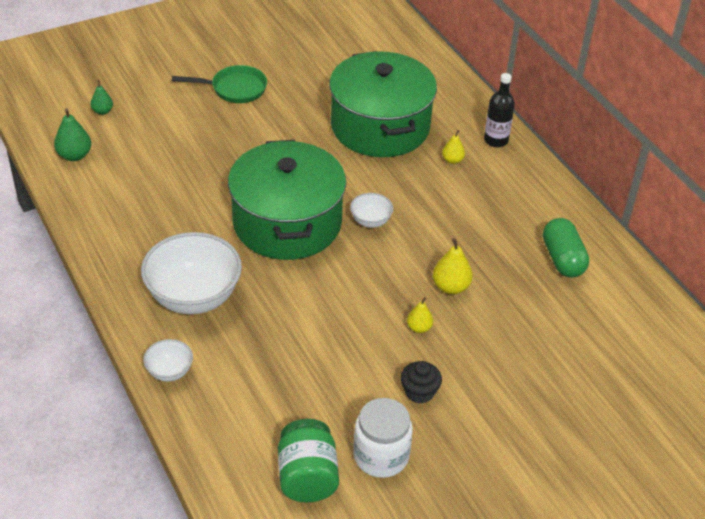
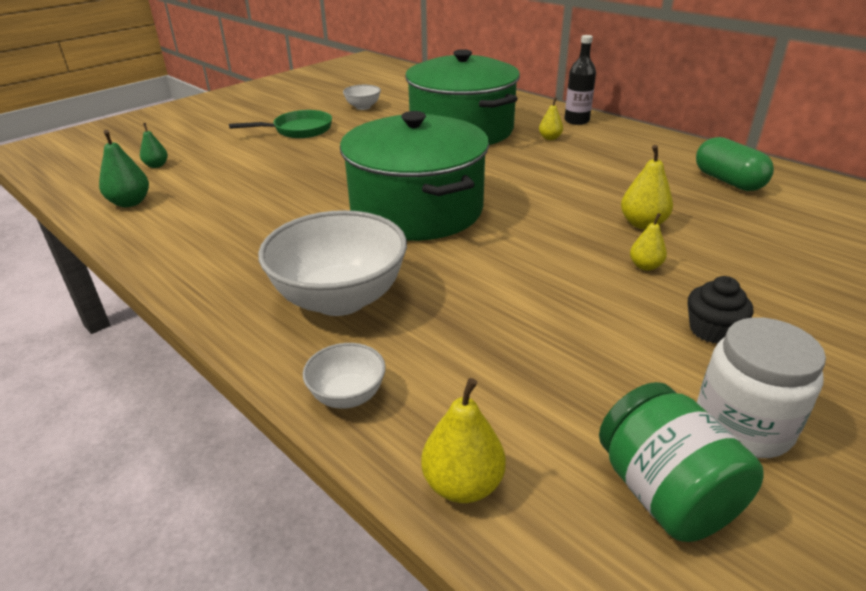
camera: 15 degrees left, 10 degrees down
(207, 441) = (463, 484): none -> yellow pear
(370, 221) = (508, 191): white bowl -> white bowl (363, 107)

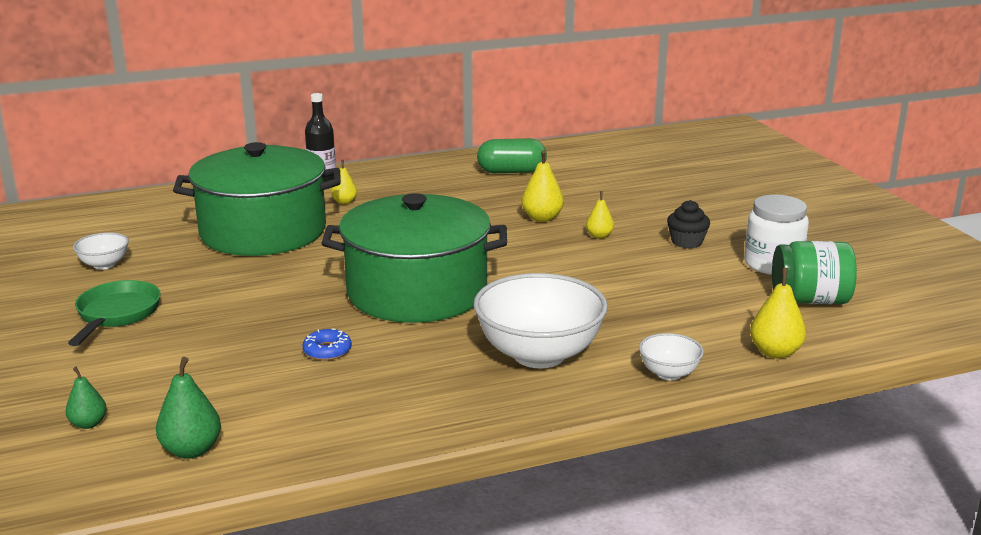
camera: 65 degrees left, 10 degrees down
(289, 204) = (327, 351): none -> blue donut

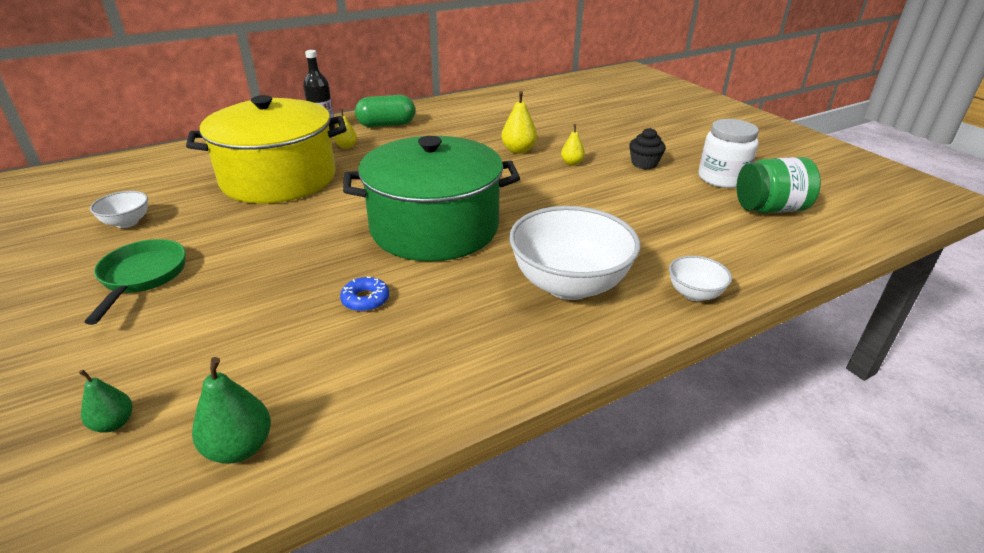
camera: 10 degrees left, 10 degrees up
(263, 232) = (279, 178): green pot -> yellow pot
(511, 171) = (479, 113): green capsule -> green capsule (386, 125)
(775, 352) = (772, 262): yellow pear -> none

